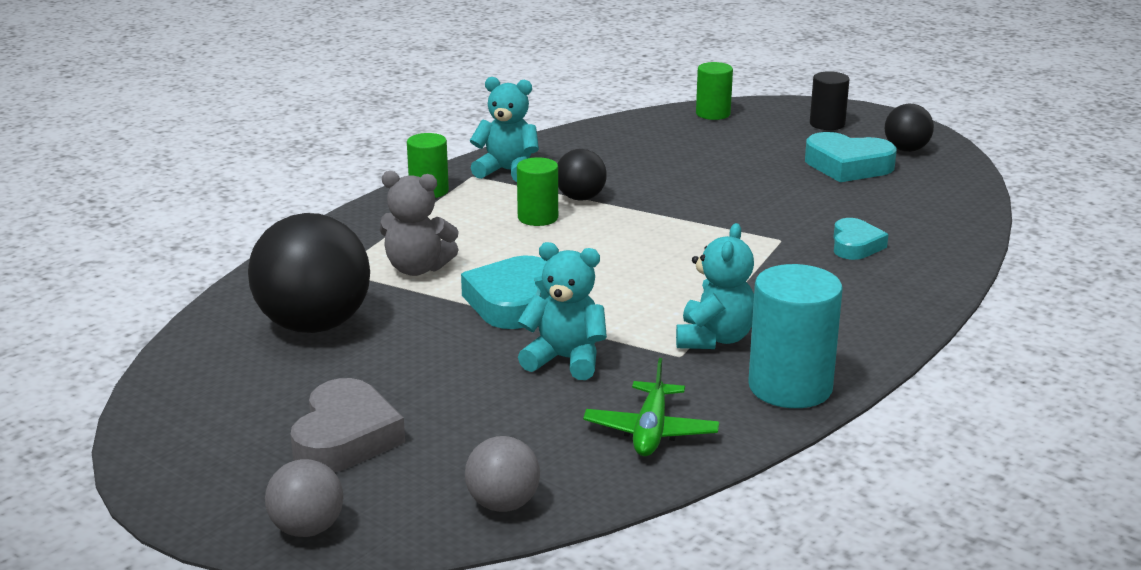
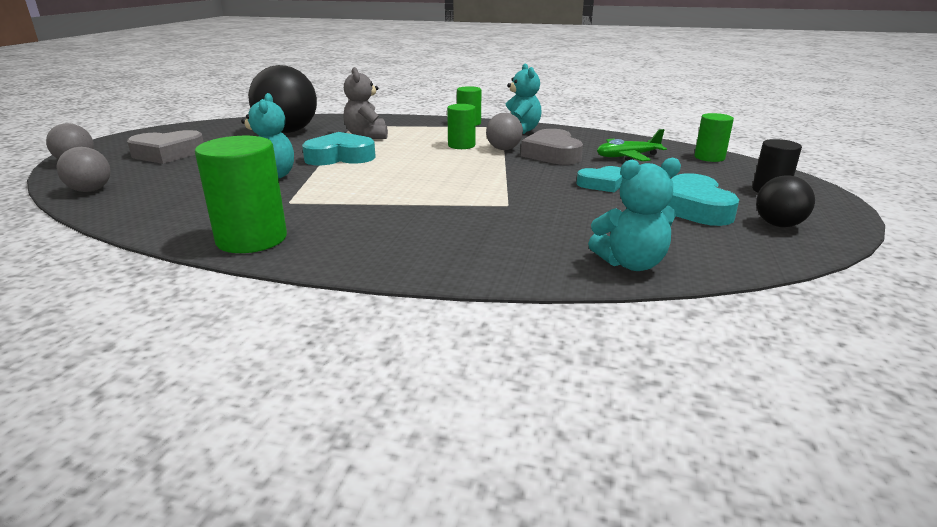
camera: 65 degrees right, 0 degrees up
(580, 198) = (503, 149): black ball -> grey ball
(628, 178) = (552, 154): none -> grey heart
(651, 431) = (178, 209): green plane -> green plane (627, 157)
(714, 339) = (319, 207): turquoise teddy bear -> turquoise teddy bear (631, 263)
(790, 387) = (251, 239): turquoise cylinder -> green cylinder
(855, 245) = (529, 230): turquoise heart -> turquoise heart (602, 184)

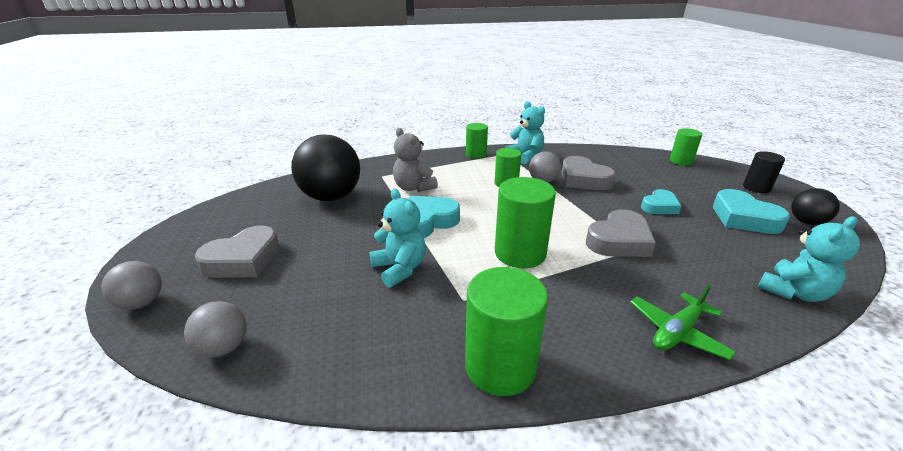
camera: 25 degrees left, 5 degrees up
(387, 187) = (520, 253): none -> green cylinder
(503, 197) = (619, 241): none -> grey heart
(627, 157) = (634, 171): green plane -> green plane (677, 332)

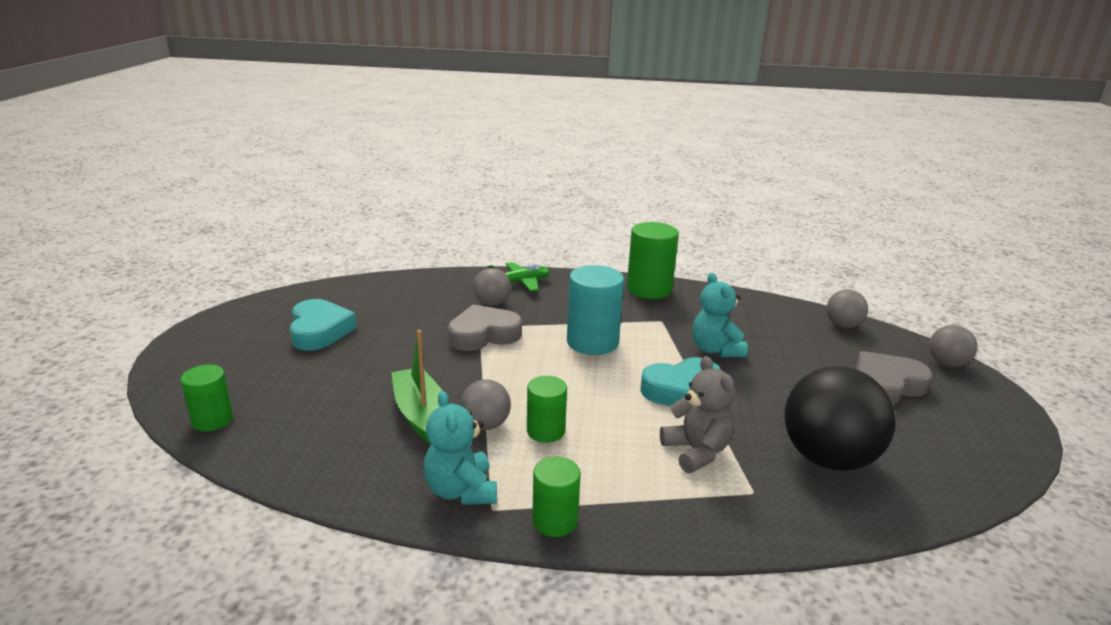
camera: 165 degrees left, 5 degrees down
(520, 253) = (592, 342): green cylinder -> turquoise cylinder
(583, 179) = (421, 415): grey heart -> green boat
(659, 206) = (384, 358): turquoise heart -> none
(661, 283) = (492, 303): none -> grey ball
(756, 188) = (218, 357): black cylinder -> none
(793, 292) = (402, 284): turquoise teddy bear -> none
(806, 222) = (267, 317): black ball -> none

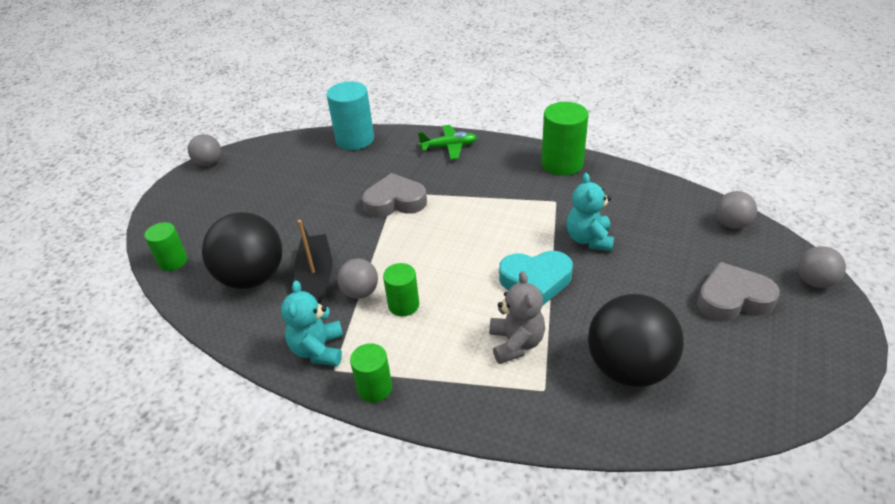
camera: 20 degrees right, 15 degrees up
(319, 331) = (271, 185): turquoise heart -> none
(335, 425) = (252, 277): none -> black ball
(421, 415) = (316, 277): green boat -> black boat
(492, 303) = (416, 168): grey ball -> grey ball (209, 163)
(592, 342) = (482, 219): turquoise cylinder -> turquoise cylinder (355, 139)

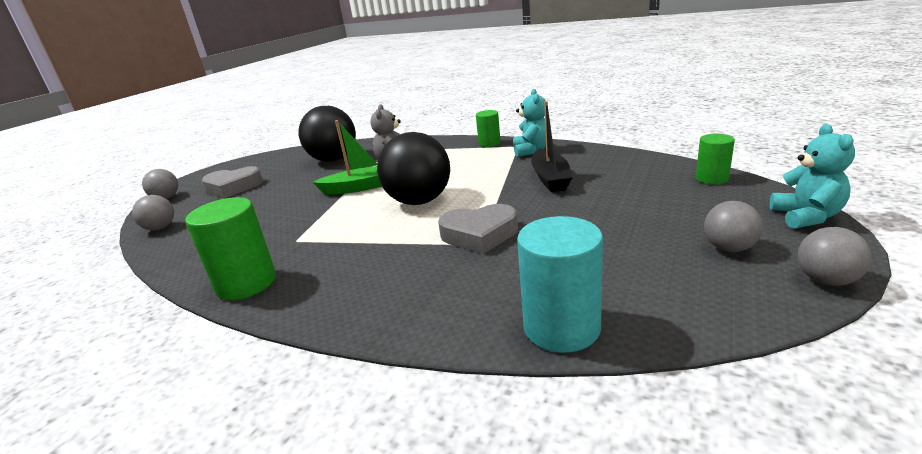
camera: 175 degrees left, 15 degrees down
(252, 277) = (613, 175): black ball -> black ball (419, 201)
(360, 292) = (507, 173): grey ball -> grey ball (729, 248)
(403, 305) = (470, 170): green cylinder -> none
(449, 147) = (389, 310): green plane -> none
(536, 280) = (361, 187): turquoise heart -> green boat
(589, 239) = (294, 212): turquoise teddy bear -> turquoise teddy bear (806, 217)

